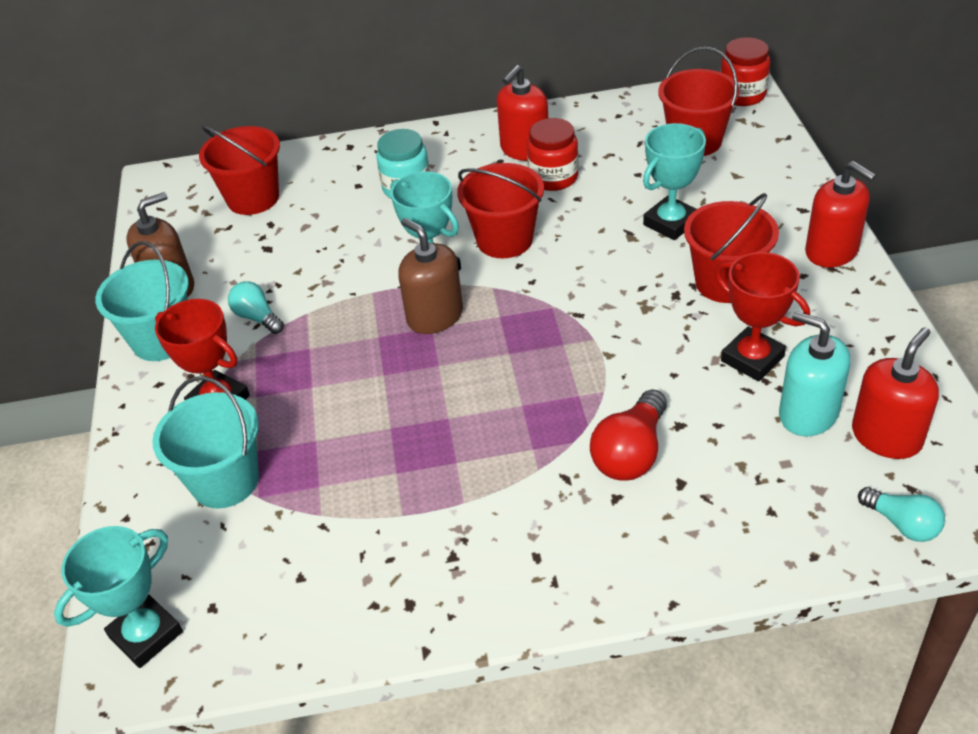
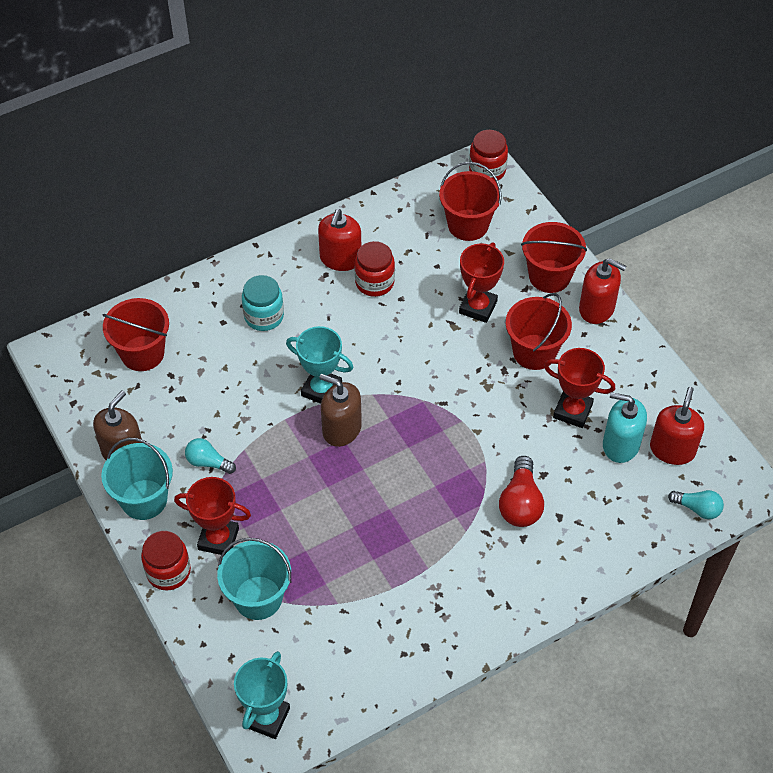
camera: 25 degrees left, 10 degrees up
(139, 423) = (168, 571): none -> red jar
(504, 240) = (363, 349): red bucket -> red bucket (549, 276)
(671, 223) = (478, 307): turquoise trophy -> red trophy

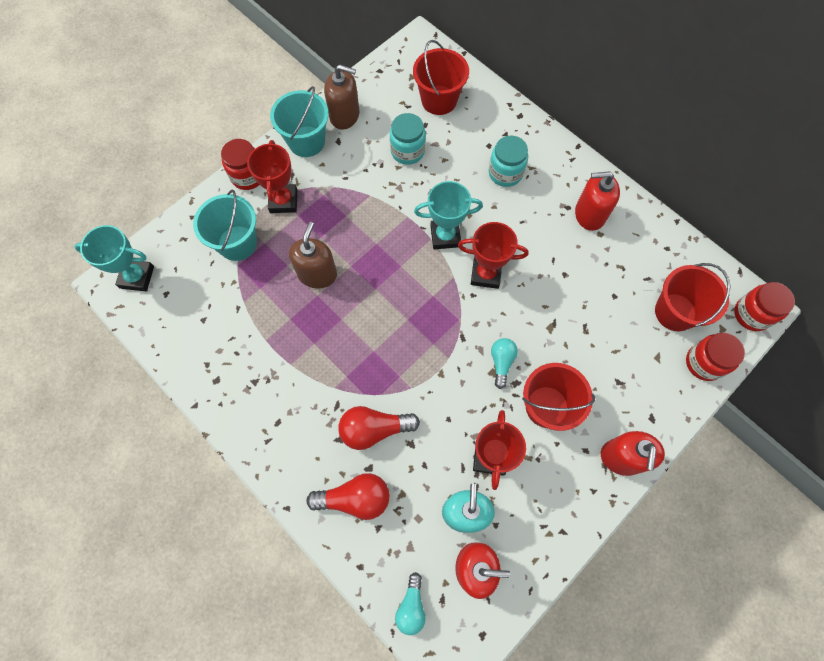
camera: 75 degrees right, 15 degrees up
(199, 400) = (407, 151): none -> turquoise jar
(208, 462) = (351, 174): turquoise light bulb -> turquoise light bulb (501, 362)
(321, 390) = (445, 236): turquoise trophy -> turquoise trophy turned 75 degrees clockwise
(341, 429) = (410, 262): brown soap dispenser -> brown soap dispenser (317, 274)
(374, 282) = (574, 248): red jar -> red jar (704, 363)
(478, 307) = (580, 343): red trophy -> red trophy (486, 274)
(549, 276) = (644, 402): red bucket -> none
(587, 535) = (355, 498): none -> red light bulb

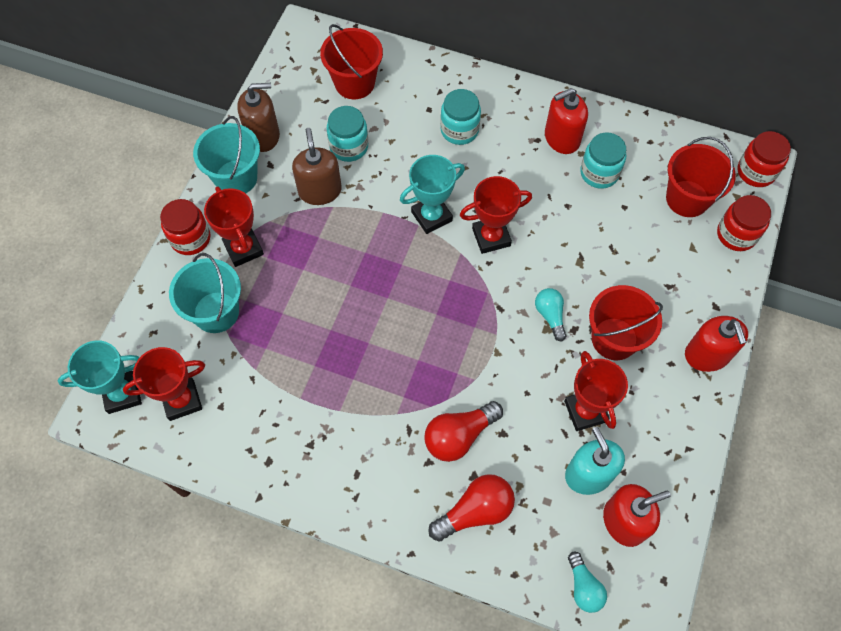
camera: 25 degrees left, 5 degrees down
(177, 302) = (182, 400): none -> red trophy
(317, 274) = (319, 308): brown soap dispenser -> brown soap dispenser (320, 191)
(607, 257) = (599, 173): none -> turquoise jar

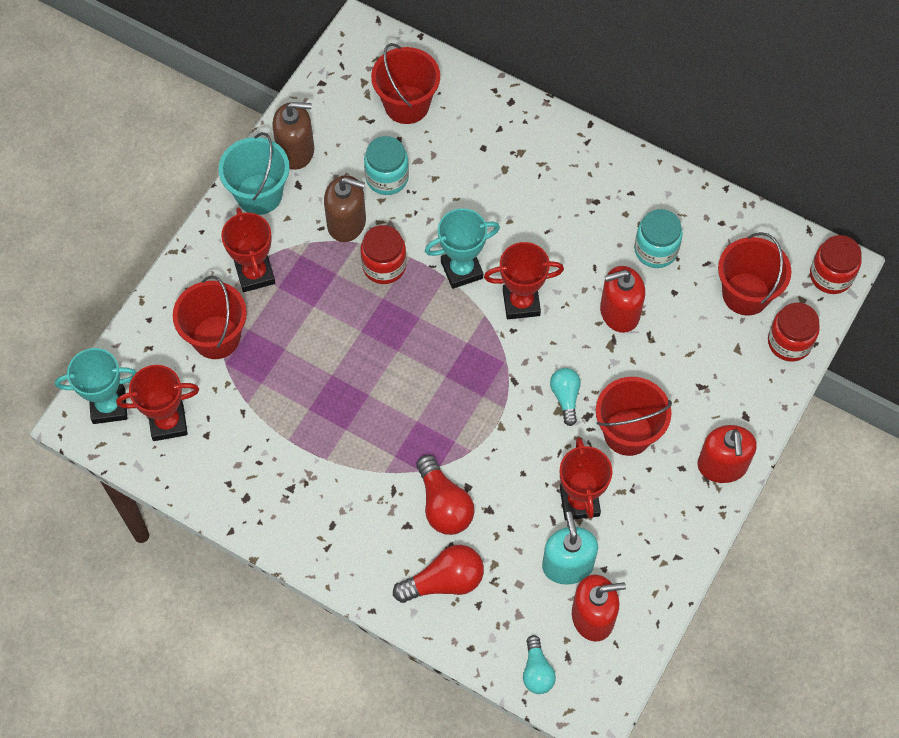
camera: 10 degrees right, 0 degrees up
(190, 238) = (201, 254): red jar -> red jar (384, 266)
(216, 312) = (216, 337): turquoise bucket -> red bucket
(320, 191) = (346, 223): brown soap dispenser -> brown soap dispenser turned 105 degrees clockwise
(459, 130) = (512, 177): turquoise jar -> none
(459, 436) = (443, 505): red light bulb -> red light bulb turned 90 degrees counterclockwise
(561, 138) = (623, 204): red soap dispenser -> red soap dispenser (619, 312)

